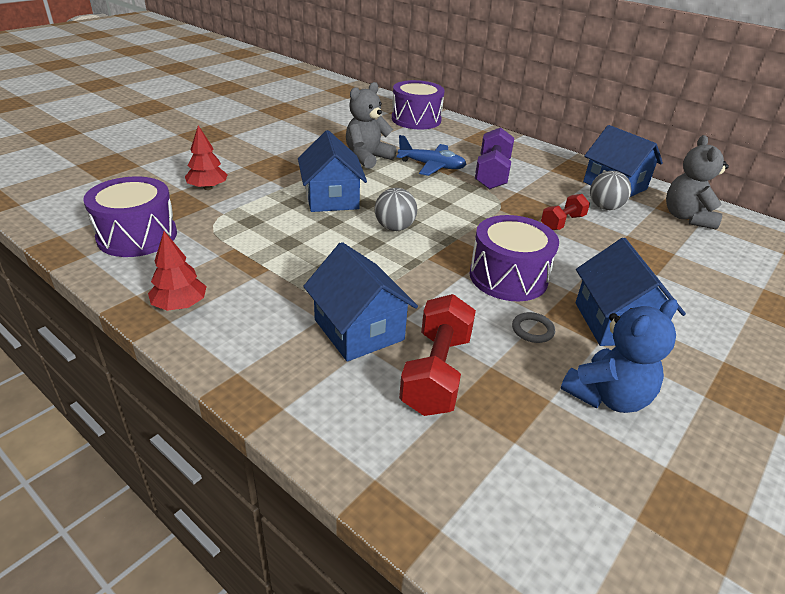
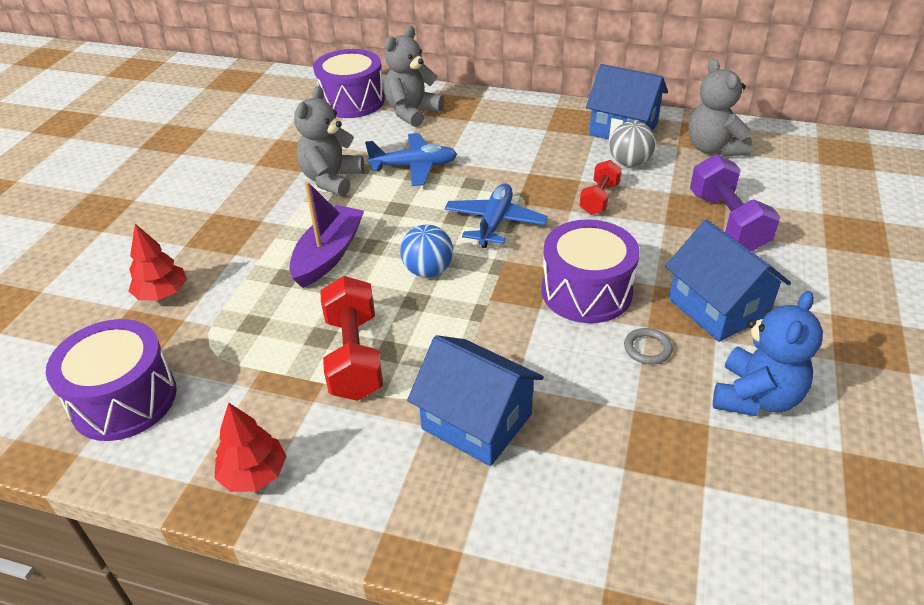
camera: 20 degrees left, 5 degrees up
(331, 198) = (328, 255): blue house -> purple boat
(394, 227) = (428, 271): grey ball -> blue ball
(436, 373) = (587, 440): red dumbbell -> red dumbbell (354, 356)
(454, 135) = (412, 112): none -> grey teddy bear
(467, 214) = (495, 223): none -> blue plane
(492, 174) = (488, 156): purple dumbbell -> purple dumbbell (727, 221)

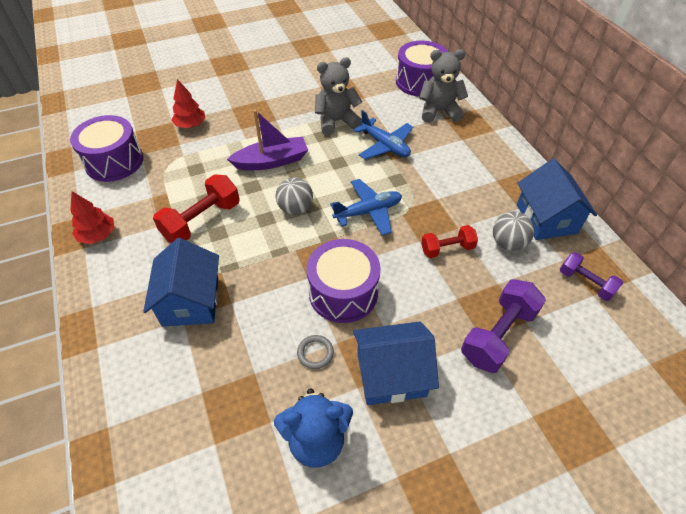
camera: 50 degrees right, 10 degrees up
(428, 271) = (295, 209): blue ball -> grey ball
(713, 148) = (585, 283): grey teddy bear -> purple dumbbell
(718, 308) = (391, 374): blue house -> blue house turned 60 degrees clockwise

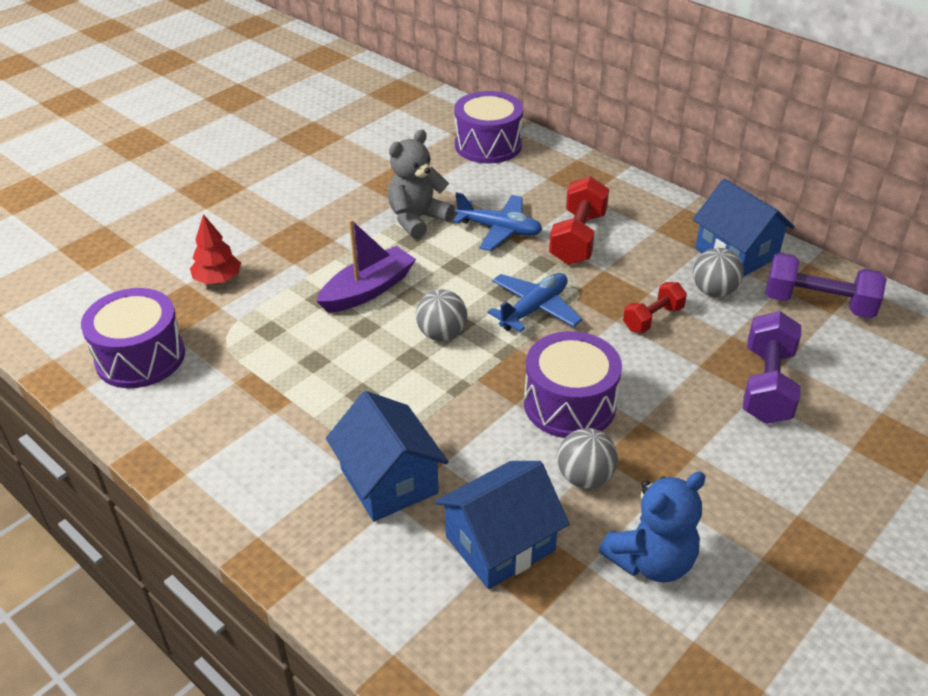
camera: 25 degrees left, 10 degrees down
(98, 235) = (195, 453): red tree -> none
(202, 221) = (329, 387): red dumbbell -> red dumbbell (577, 238)
(315, 353) = (585, 477): grey ring -> grey ball
(391, 374) = (684, 466): blue house -> blue house (500, 543)
(439, 111) = (536, 173): grey teddy bear -> none
(585, 283) = (818, 304): purple dumbbell -> purple dumbbell, size x1.63

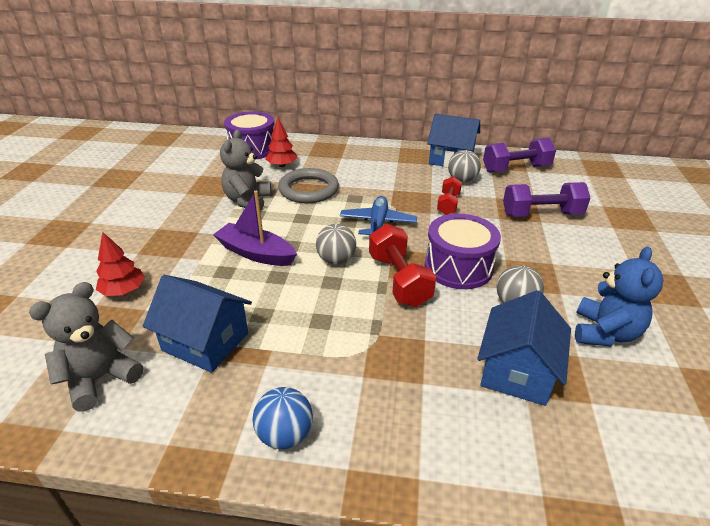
camera: 35 degrees left, 5 degrees down
(140, 357) = (100, 378): purple drum -> grey teddy bear
(235, 481) = (285, 435): none -> blue ball
(368, 290) = (256, 253): purple boat -> purple boat turned 75 degrees counterclockwise
(389, 481) = (402, 369): blue house -> blue house (205, 342)
(499, 230) = (308, 189): blue plane -> grey ring
(500, 183) = (282, 165): none -> red tree
(577, 238) = (360, 179): red dumbbell -> red dumbbell (399, 280)
(766, 385) = (541, 214): purple dumbbell -> purple dumbbell turned 75 degrees counterclockwise

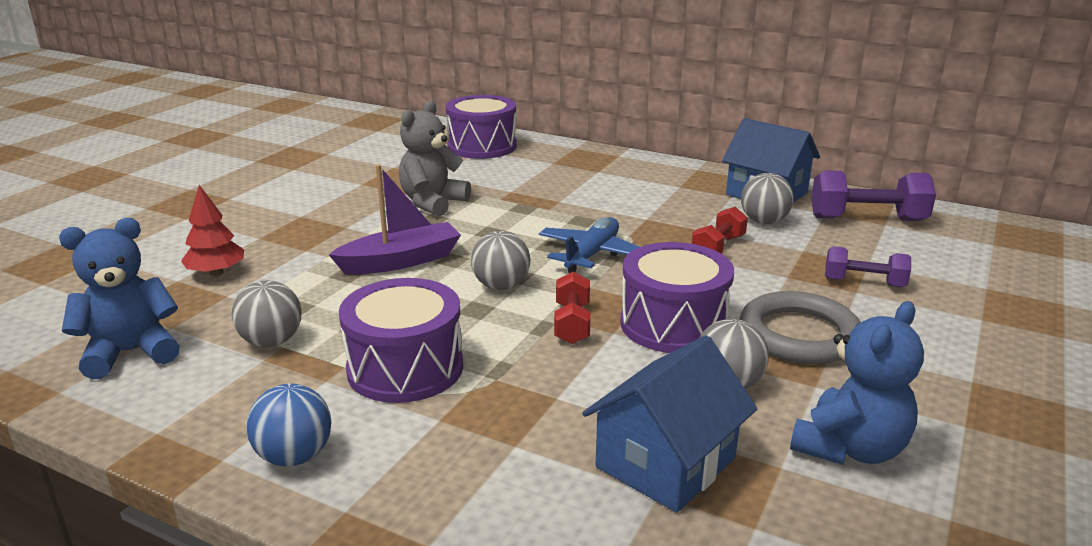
camera: 20 degrees right, 10 degrees down
(100, 378) = (131, 352): grey teddy bear -> blue teddy bear
(205, 342) = (271, 341): blue house -> grey ball
(256, 253) = (401, 261): purple boat -> purple boat turned 105 degrees clockwise
(282, 165) = (508, 170): red tree -> none
(308, 189) = (523, 202): grey ring -> grey ring (799, 335)
(314, 341) = (405, 368): none -> purple drum
(399, 280) = (572, 324): red dumbbell -> red dumbbell, size x0.62
(541, 214) = (864, 283): purple dumbbell -> purple dumbbell, size x0.62

